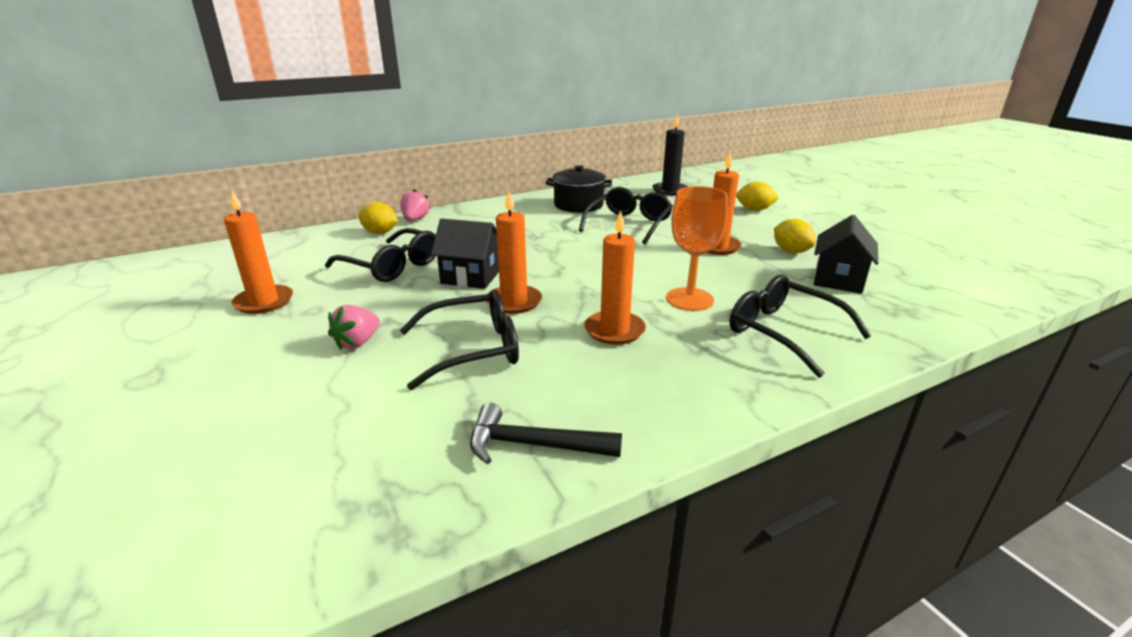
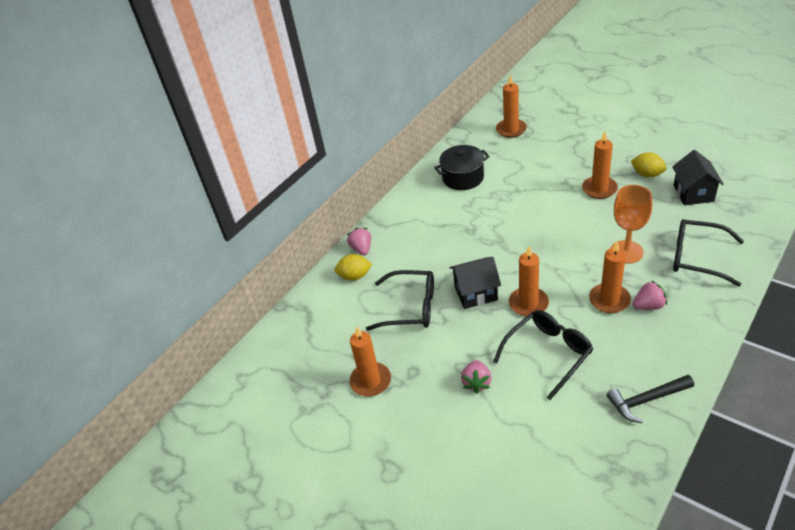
camera: 20 degrees left, 15 degrees up
(629, 224) = (521, 187): black glasses -> none
(660, 352) = (648, 306): none -> pink strawberry
(670, 190) = (511, 129): black candle -> orange candle
(754, 210) = (589, 132): yellow lemon -> none

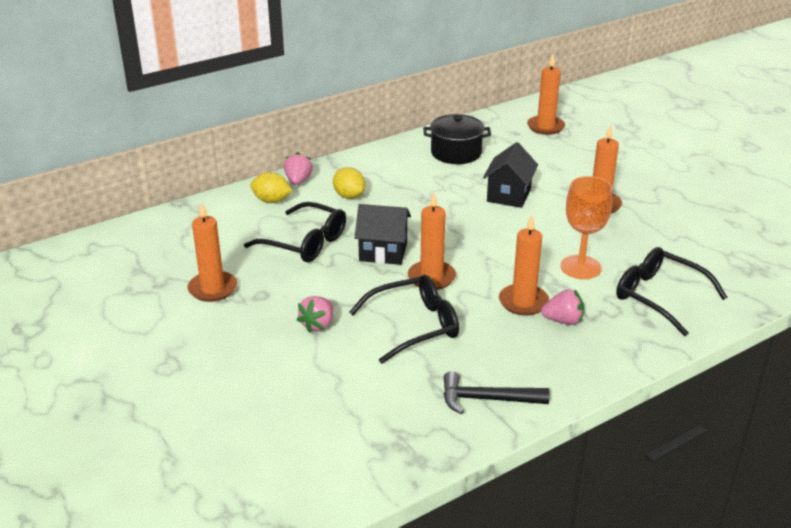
camera: 15 degrees right, 10 degrees down
(647, 174) = (667, 207): yellow lemon -> yellow lemon (349, 196)
(693, 193) = (707, 239): black house -> black house (509, 195)

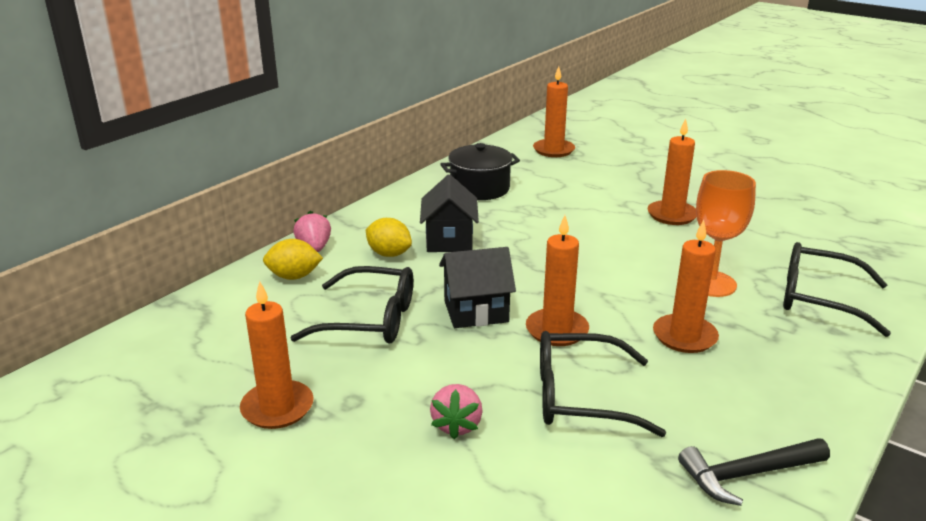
camera: 20 degrees left, 5 degrees down
(413, 326) = (581, 397): black glasses -> black glasses turned 135 degrees counterclockwise
(509, 195) = (571, 222): black house -> black house (449, 240)
(563, 321) = (746, 348): pink strawberry -> none

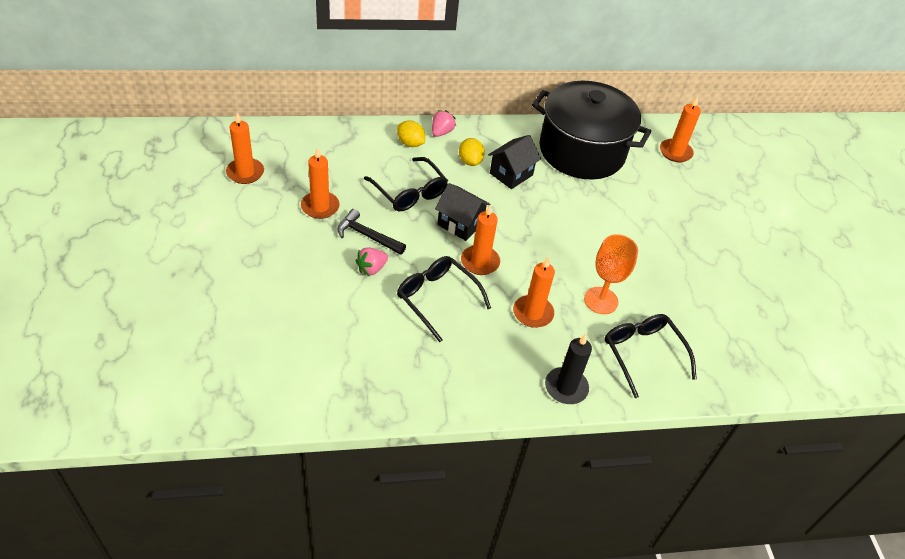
camera: 40 degrees right, 20 degrees up
(480, 188) = (582, 151): black pot -> black pot, size x2.00
(672, 215) = (661, 247): orange candle -> orange candle (245, 173)
(747, 474) = (446, 384): black hammer -> black hammer (367, 236)
(832, 376) = (566, 387): none -> black candle

